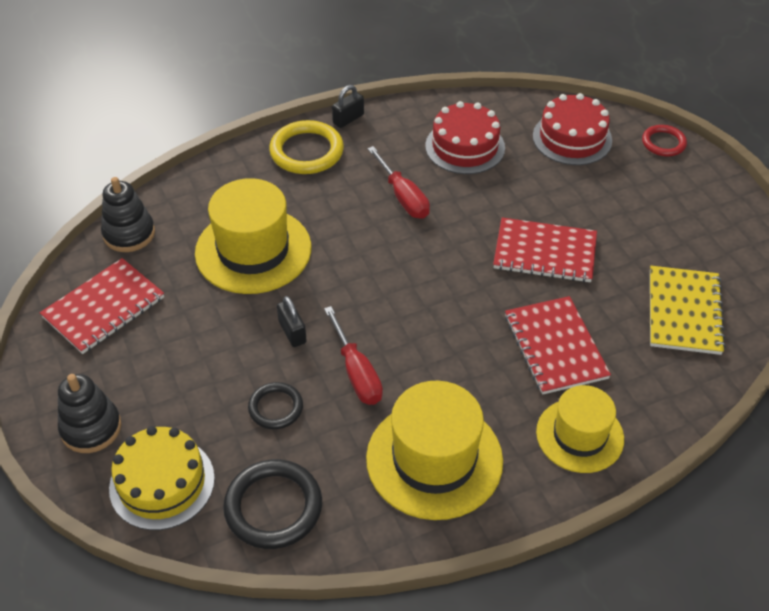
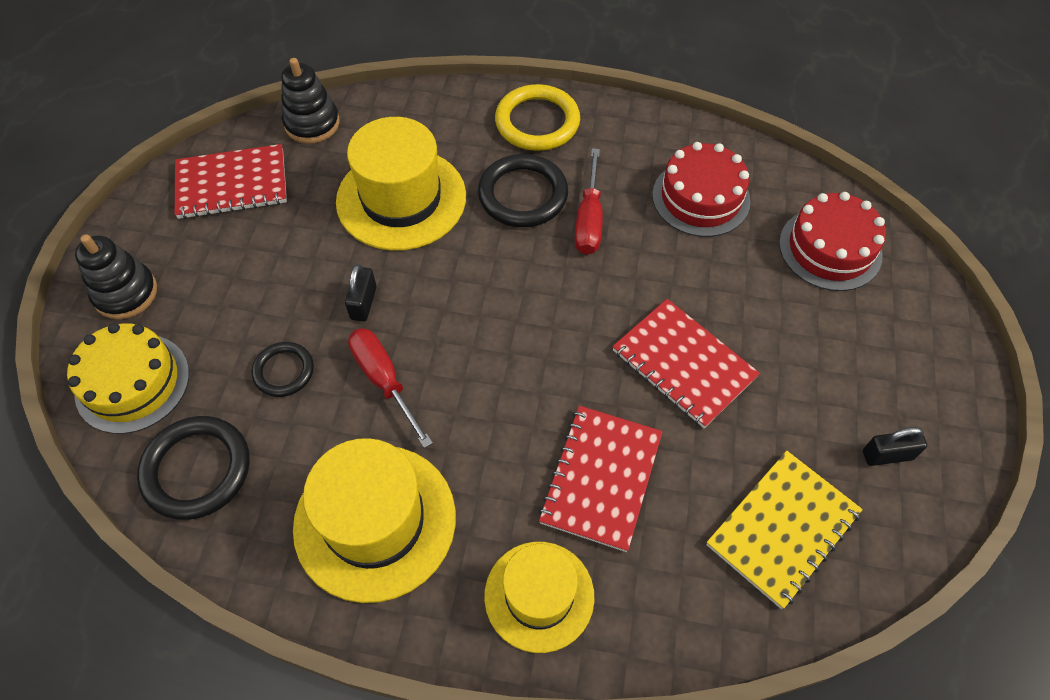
camera: 35 degrees right, 10 degrees up
(341, 203) = (523, 195): none -> black ring
(348, 119) = (607, 107): black padlock -> black padlock (887, 455)
(356, 372) = (384, 381): red screwdriver -> red screwdriver turned 135 degrees clockwise
(663, 143) = (937, 311): red ring -> none

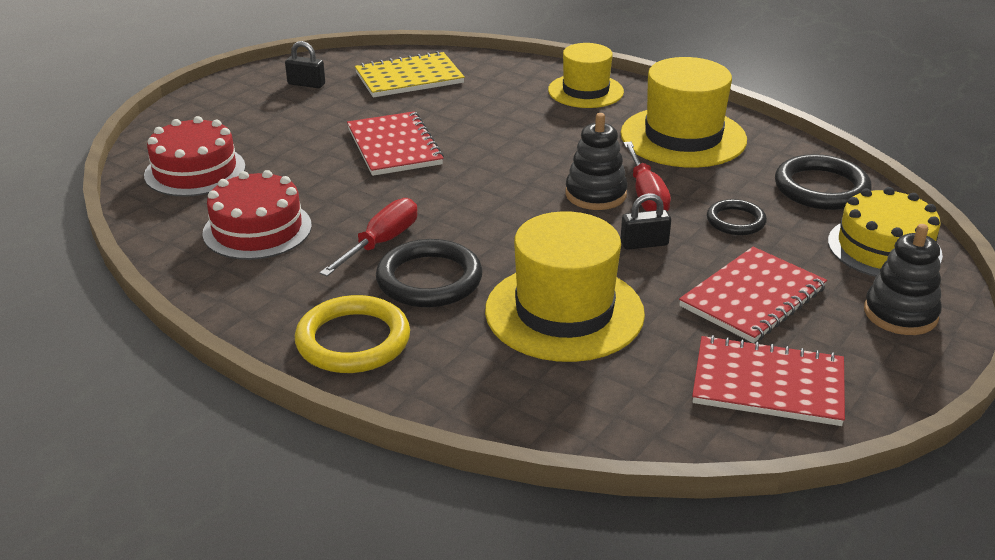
camera: 155 degrees left, 25 degrees down
(312, 123) = (642, 426): black stacking toy -> black stacking toy (595, 194)
(363, 303) = (644, 244): black padlock -> black padlock turned 45 degrees clockwise
(601, 478) = (507, 118): red notebook -> red notebook (752, 297)

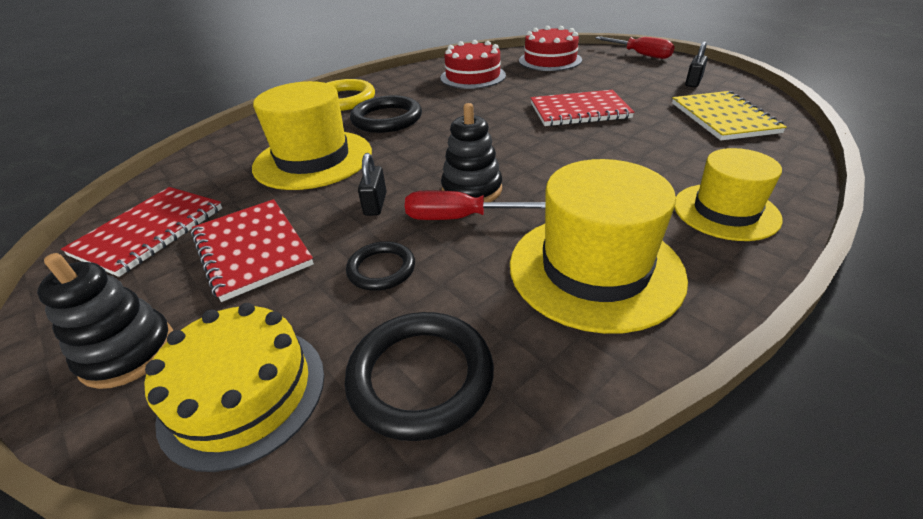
camera: 105 degrees right, 5 degrees up
(381, 243) = (439, 106): red screwdriver -> red screwdriver (640, 55)

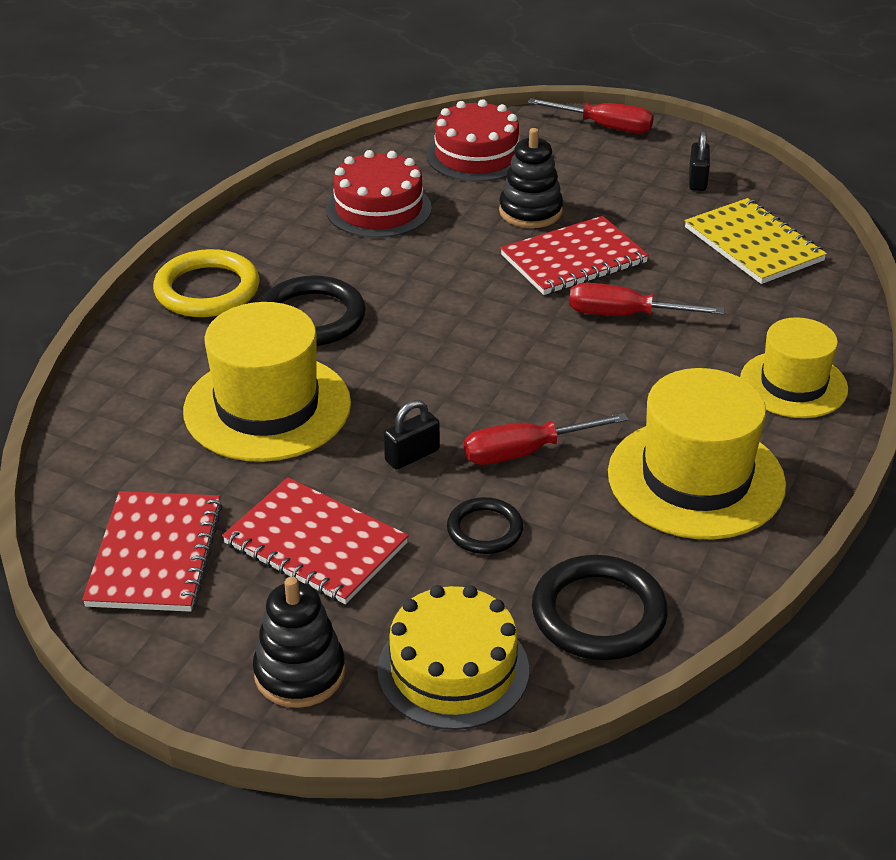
camera: 25 degrees left, 0 degrees up
(375, 204) = (412, 455): black padlock -> black padlock turned 75 degrees clockwise
(472, 190) = (514, 412): black stacking toy -> black stacking toy (530, 211)
(598, 145) = (625, 315): none -> red screwdriver

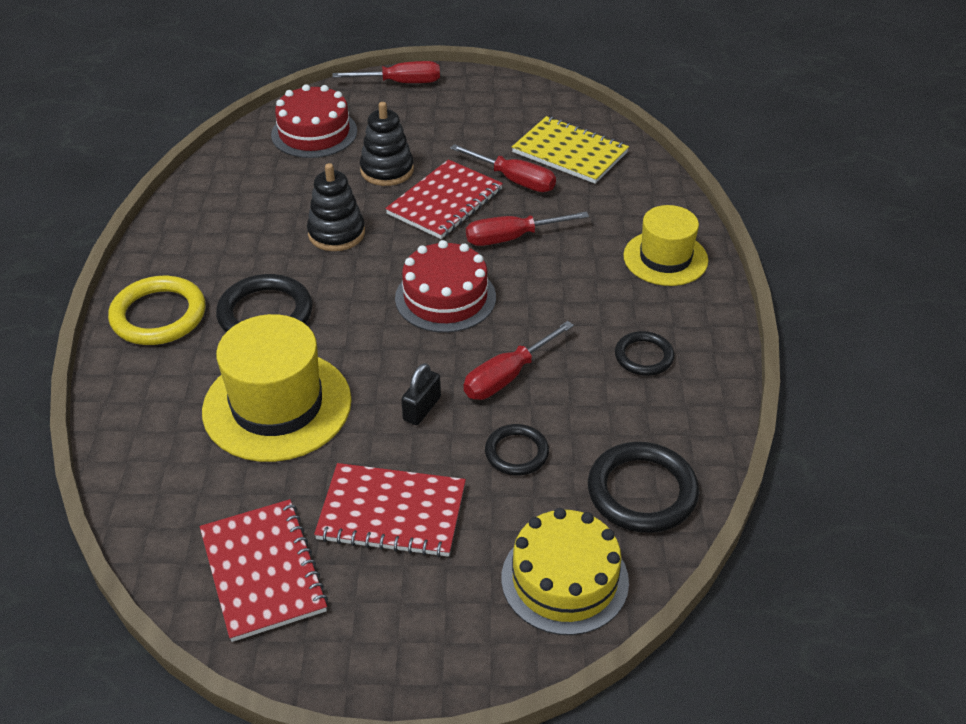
camera: 25 degrees left, 5 degrees up
(299, 673) = (448, 630): black stacking toy -> black stacking toy (336, 233)
(378, 209) = (262, 201): red cake -> red cake (445, 297)
(667, 257) = (514, 180): none -> red screwdriver
(696, 478) = (644, 356): yellow hat -> black ring
(697, 180) = (498, 110): black padlock -> none

